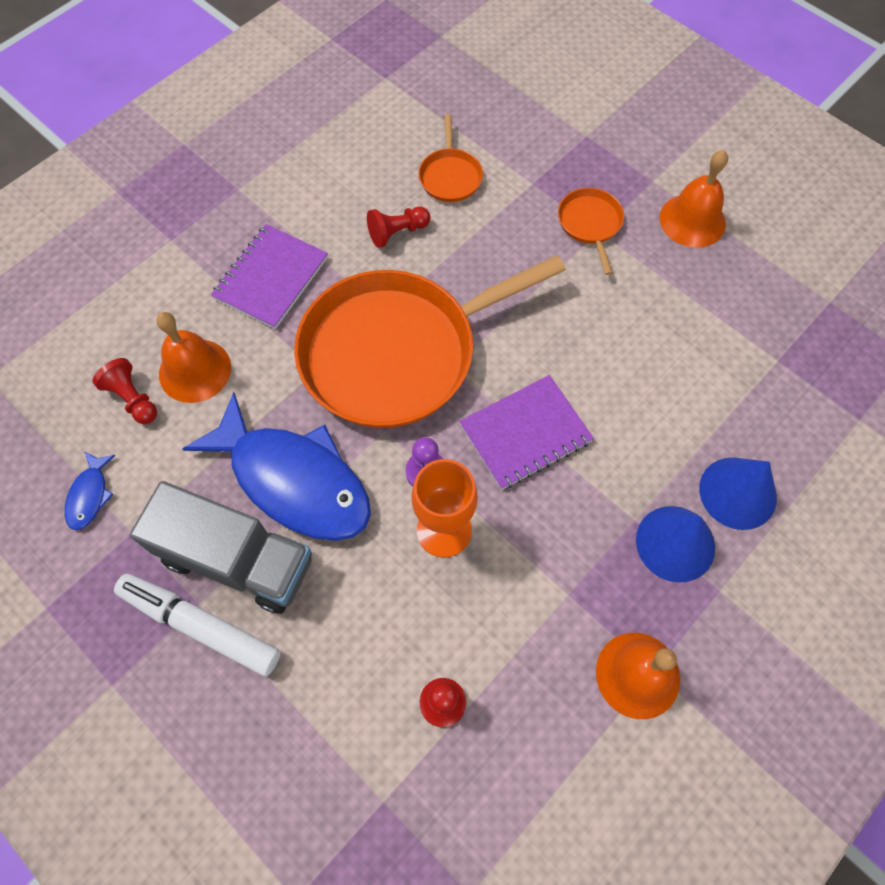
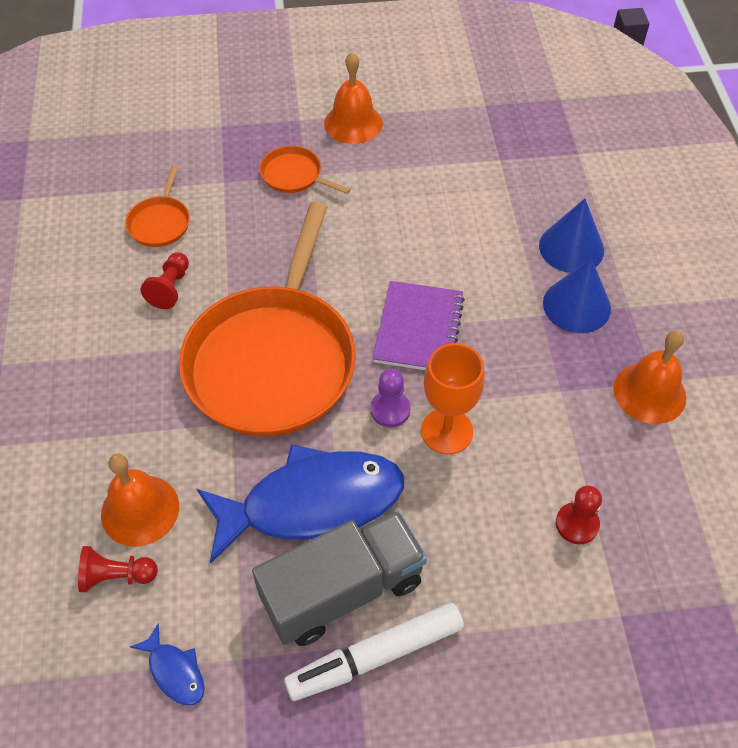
camera: 50 degrees left, 10 degrees down
(271, 278) = (115, 398): purple notebook -> none
(450, 176) = (160, 223): orange pan -> orange pan turned 60 degrees clockwise

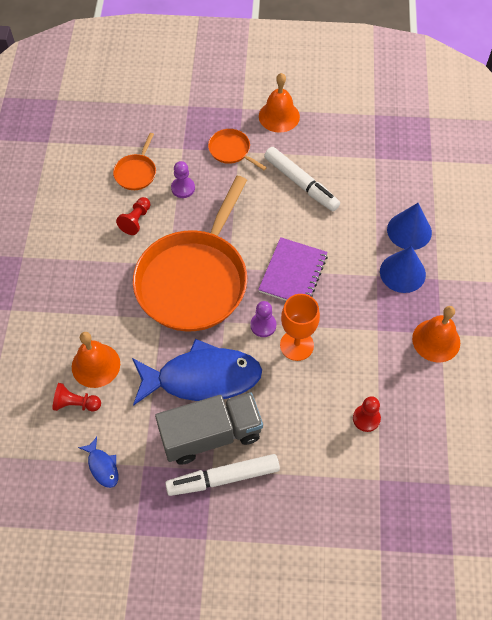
camera: 10 degrees right, 5 degrees up
(233, 234) = (183, 188): none -> purple pawn
(403, 206) = (301, 183): none -> white marker

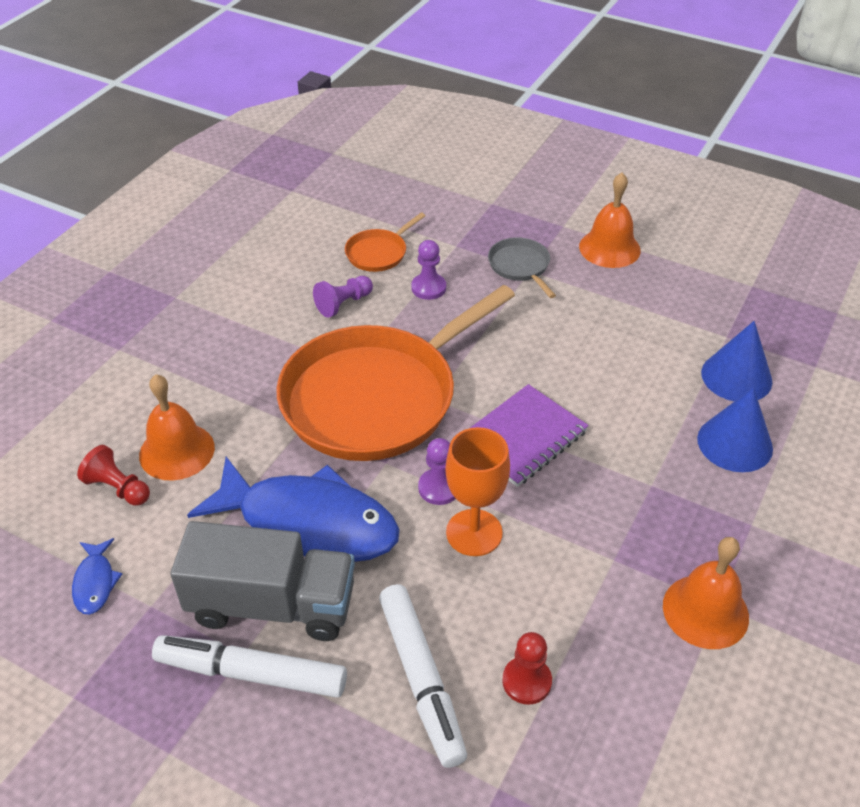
camera: 25 degrees right, 15 degrees down
(136, 220) = (343, 304): red pawn -> purple pawn
(231, 150) = (520, 266): orange pan -> grey pan
(301, 183) = (597, 333): white marker -> white marker (421, 679)
(402, 273) = (695, 495): blue cone -> blue cone (736, 377)

